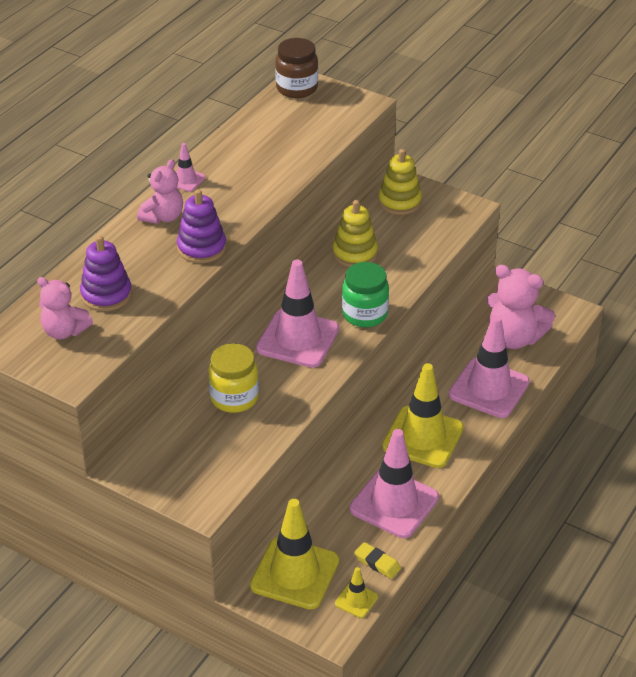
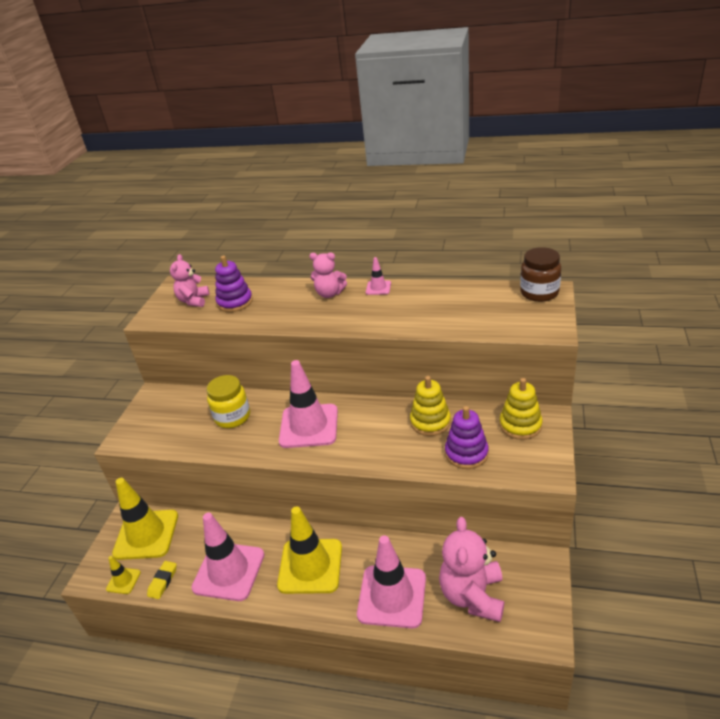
camera: 75 degrees right, 5 degrees down
(201, 248) = (302, 320): purple stacking toy -> purple stacking toy (466, 453)
(364, 314) = (356, 453): green jar -> none

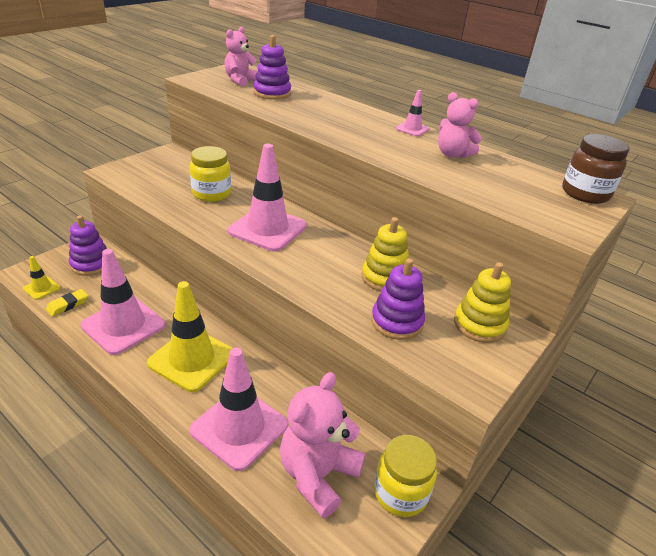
camera: 20 degrees right, 0 degrees up
(146, 535) = (91, 264): yellow traffic cone -> purple stacking toy
(329, 294) = (361, 117): pink teddy bear -> pink teddy bear (452, 154)
(533, 574) = (400, 493): none -> yellow jar

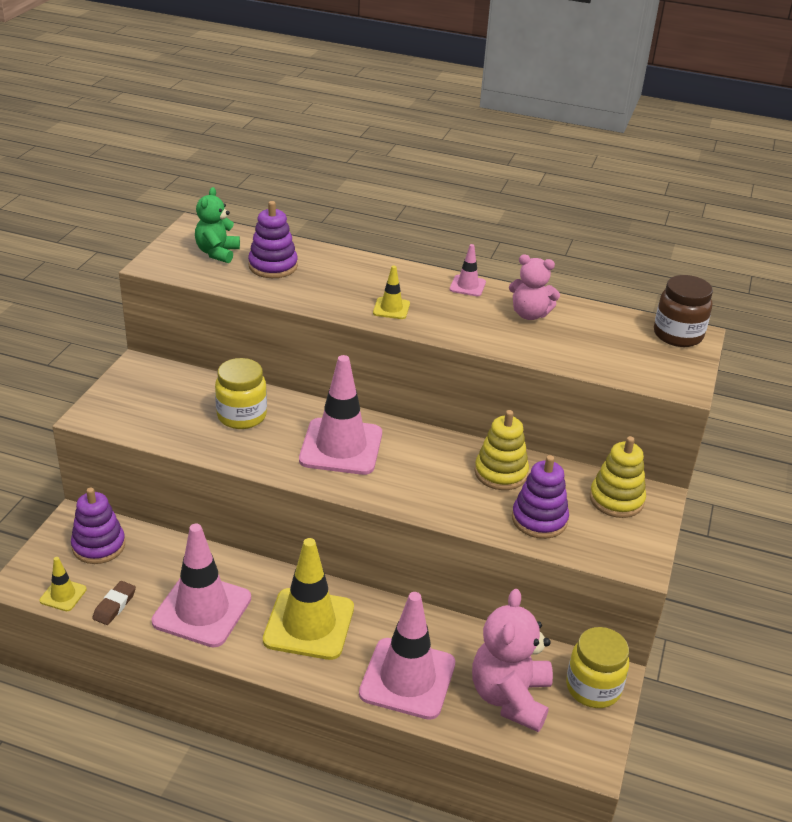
camera: 20 degrees left, 0 degrees up
(68, 305) = (114, 605): yellow eraser -> brown eraser
(240, 81) = (217, 253): pink teddy bear -> green teddy bear
(339, 130) = (391, 308): none -> yellow traffic cone

